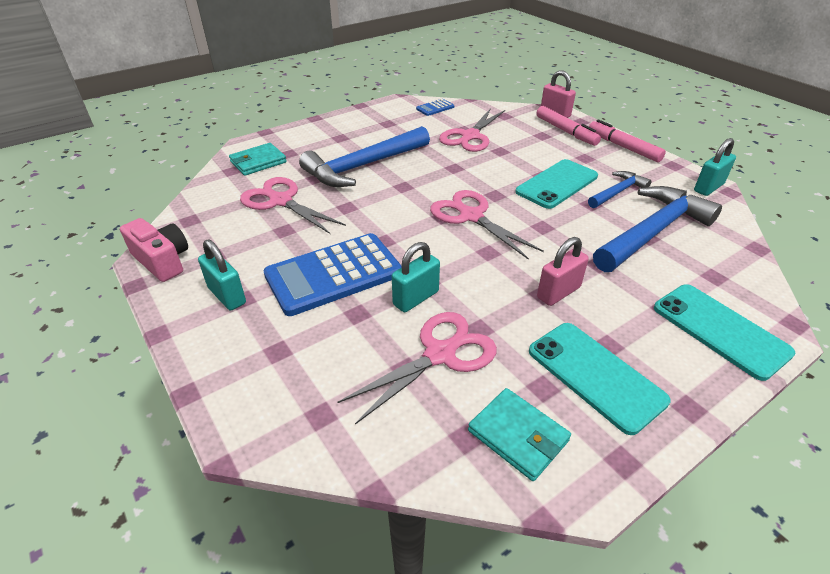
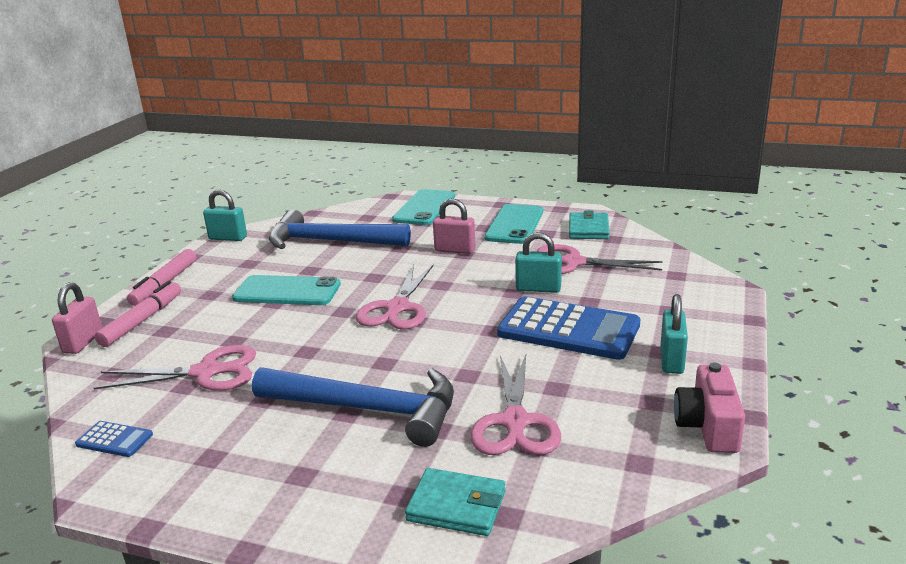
camera: 125 degrees left, 15 degrees down
(617, 192) = (274, 265): blue hammer -> none

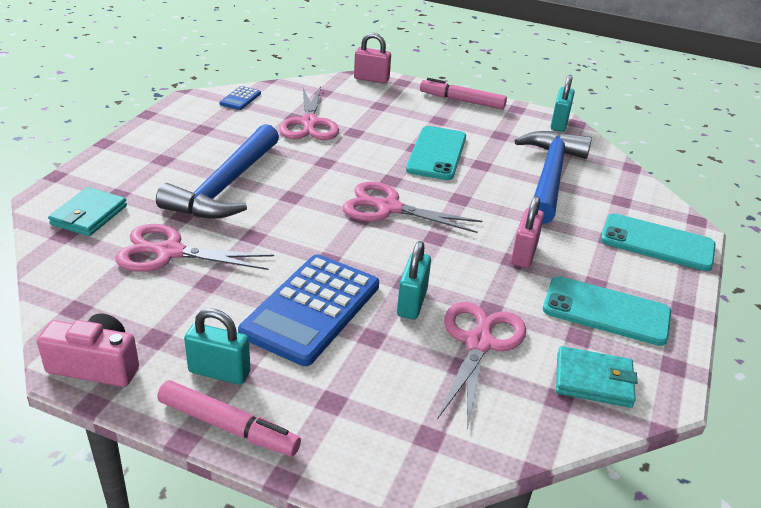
camera: 90 degrees right, 10 degrees up
(142, 321) = (398, 96): pink marker -> pink marker (228, 426)

